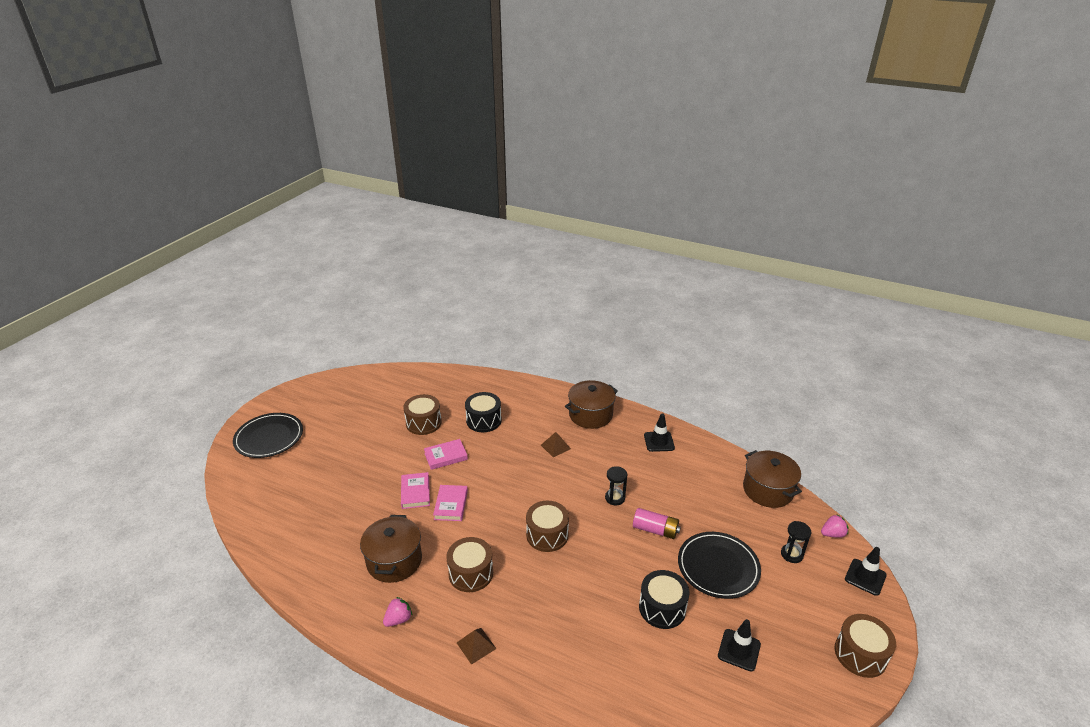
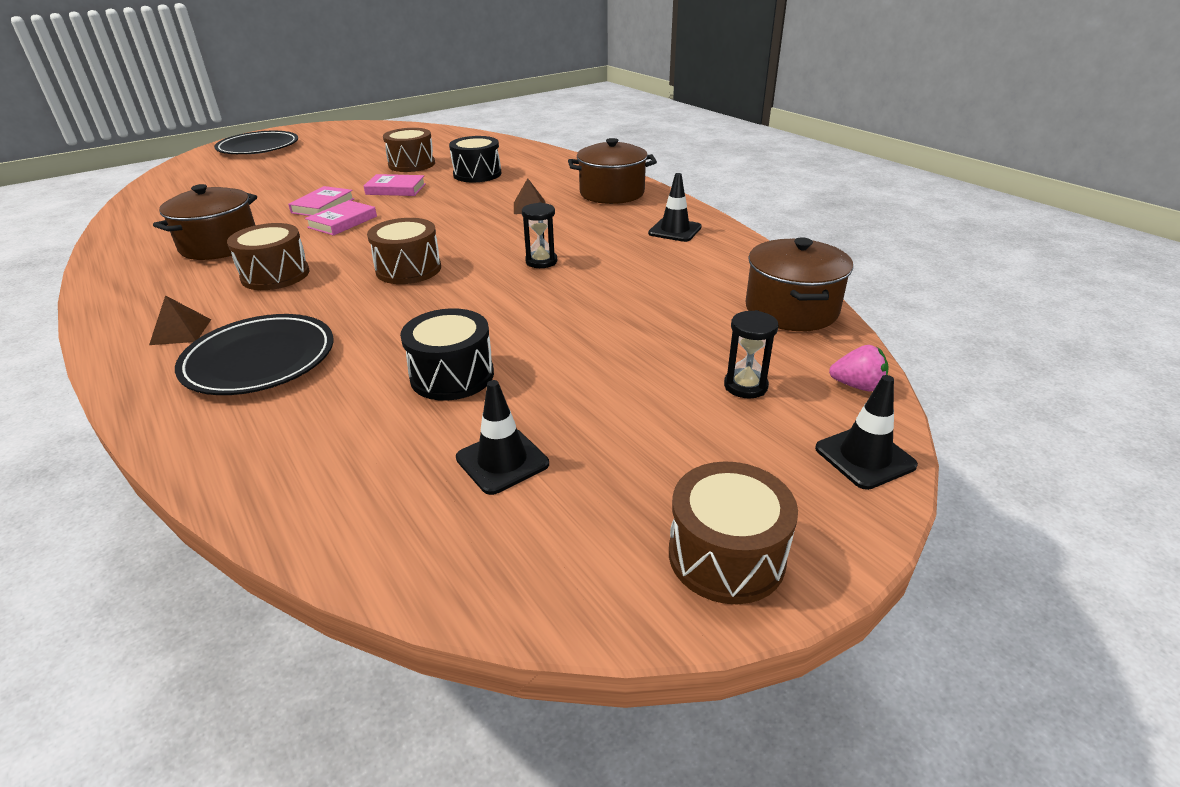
camera: 30 degrees right, 0 degrees up
(398, 619) = (147, 287): pink strawberry -> none
(655, 530) = (555, 301): pink battery -> none
(718, 567) = (597, 362): black plate -> black plate (259, 360)

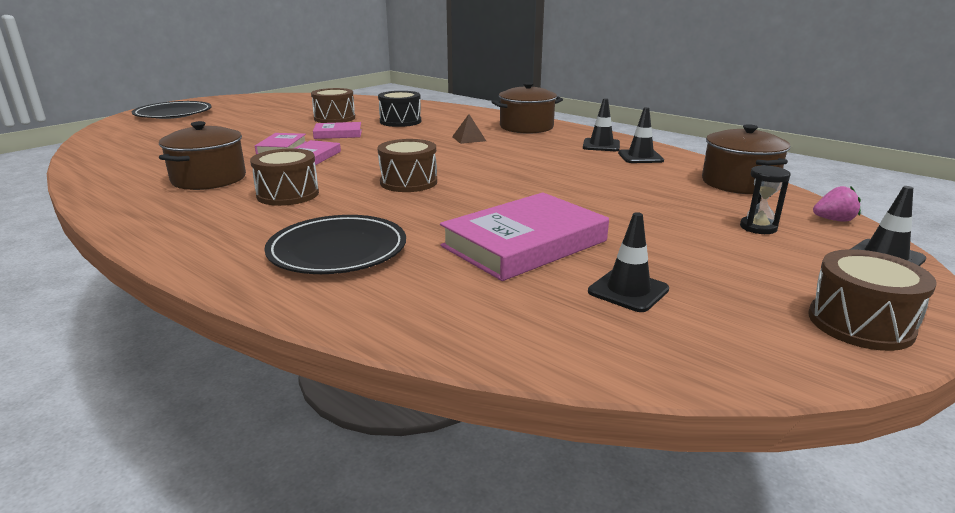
camera: 15 degrees left, 10 degrees down
(181, 332) = (236, 239): brown pyramid -> none
(452, 375) = (524, 243): black drum -> pink book
(541, 261) = (517, 170): black hourglass -> none
(706, 254) = (640, 157): none -> black traffic cone

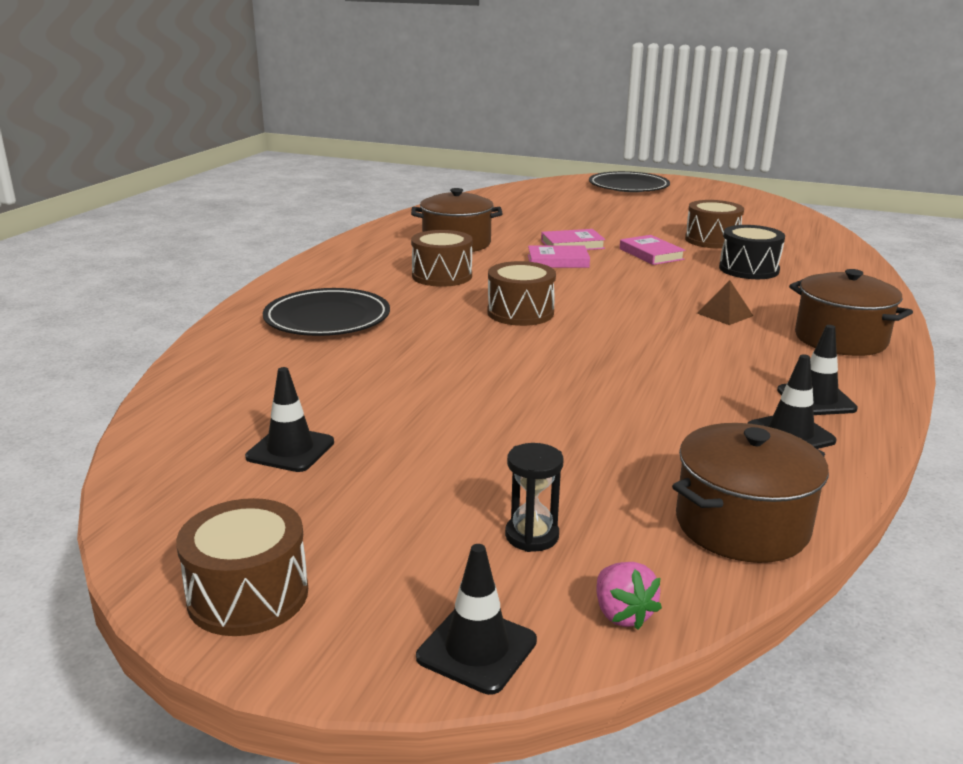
camera: 70 degrees right, 0 degrees up
(524, 243) = (383, 389): pink book -> none

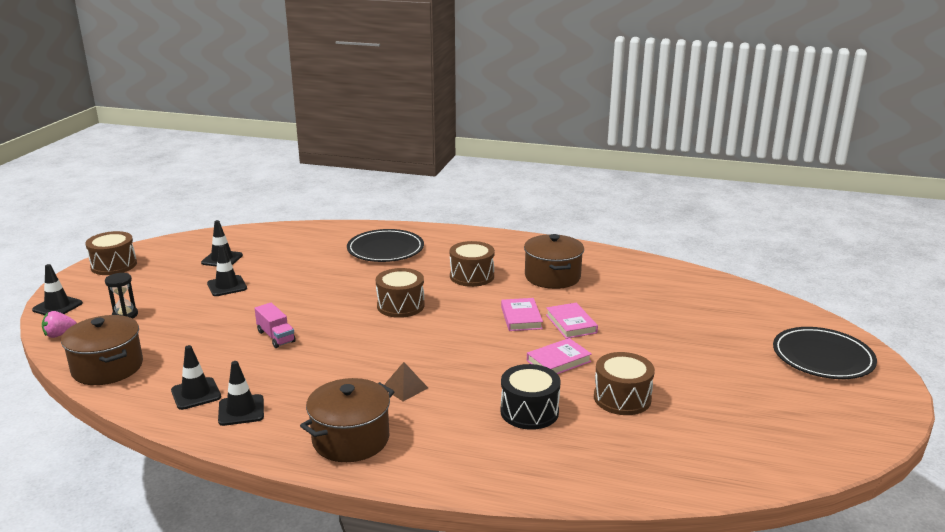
camera: 85 degrees right, 0 degrees up
(422, 436) = (227, 286): none -> black traffic cone
(612, 386) = (276, 336): none -> pink truck

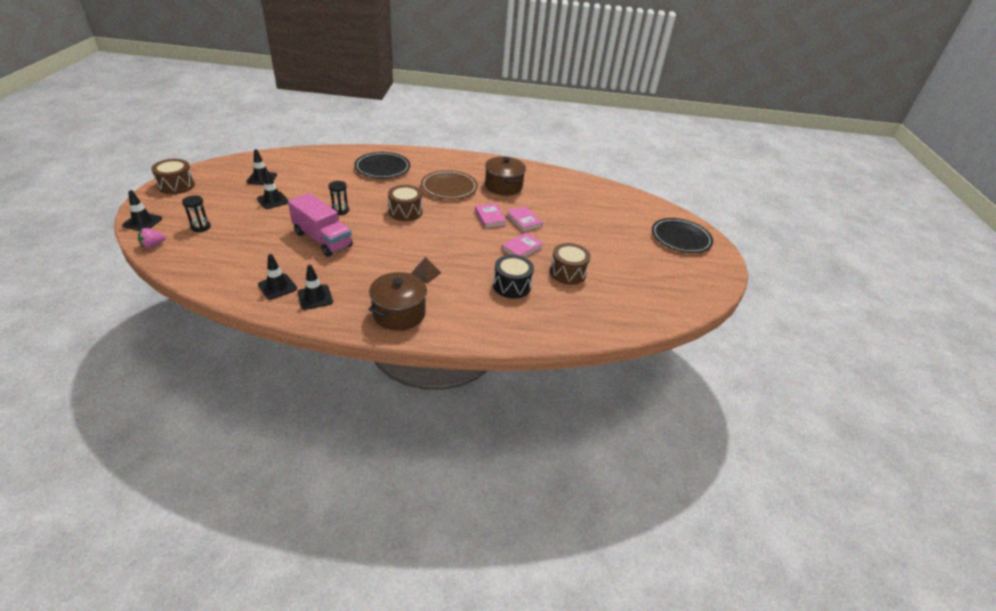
camera: 15 degrees left, 15 degrees up
(107, 367) = (202, 270): brown pot -> none
(276, 336) = (323, 239): pink truck -> pink truck, size x1.87
(311, 301) = (340, 210): none -> black hourglass
(472, 276) = (449, 187): brown drum -> brown plate

